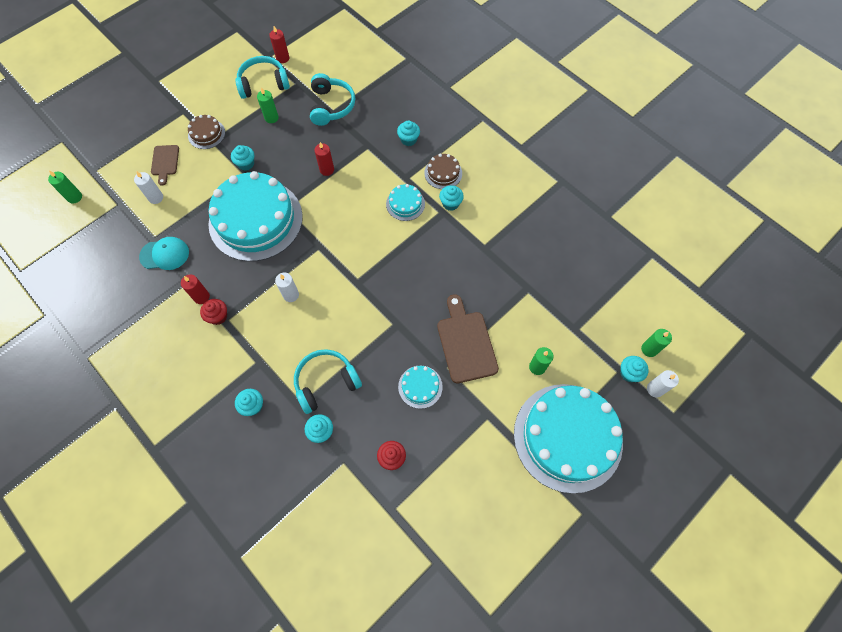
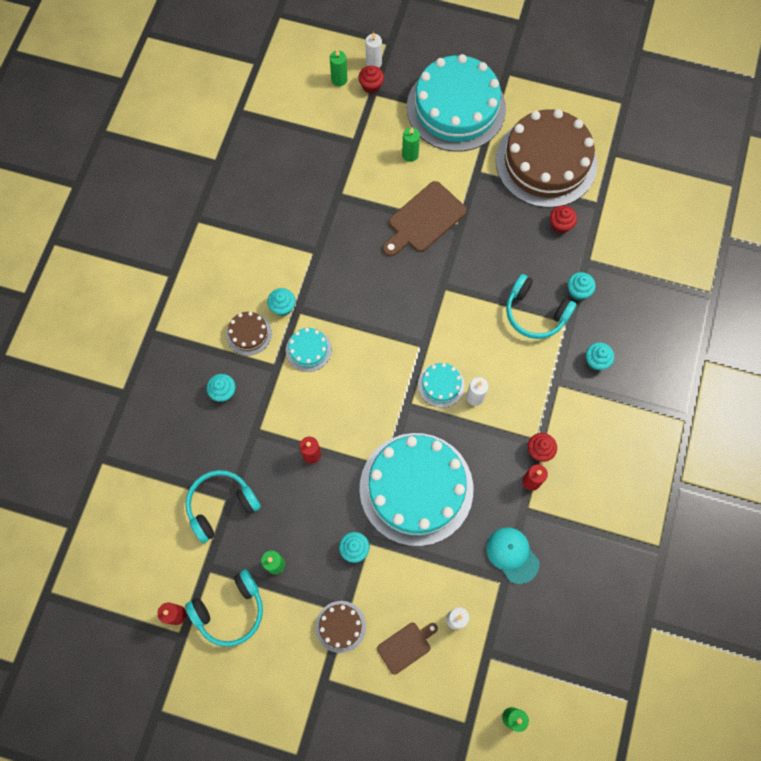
camera: 120 degrees left, 5 degrees up
(263, 84) = (230, 610): turquoise headphones -> turquoise headphones turned 75 degrees counterclockwise
(420, 386) = (487, 235): turquoise cake -> turquoise cake (441, 385)
(463, 487) = (546, 162): none -> brown cake
(629, 373) = (371, 86): turquoise cupcake -> red cupcake

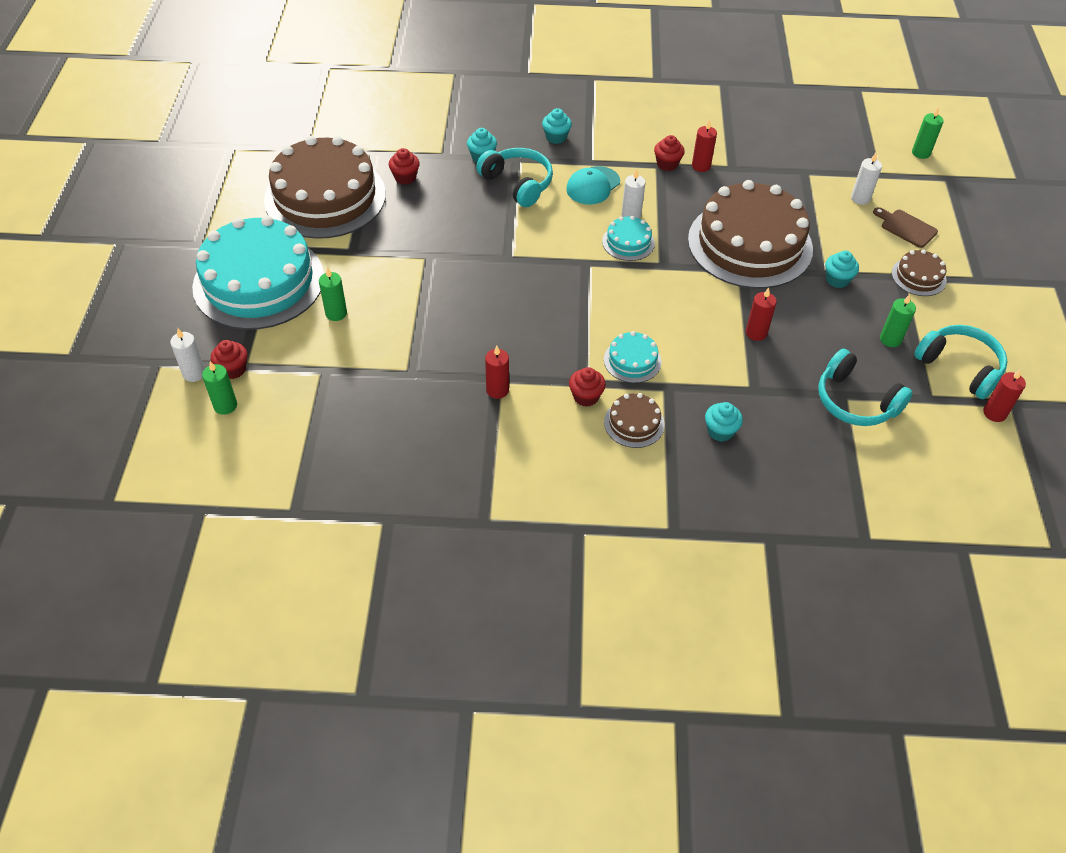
camera: 105 degrees left, 20 degrees down
(283, 307) = (586, 397): turquoise cupcake -> red cupcake
(306, 248) = (497, 390): none -> red candle
(416, 488) = (750, 244): turquoise cake -> brown cake
(424, 219) = (426, 286): brown cutting board -> none
(512, 555) = (778, 170): turquoise cap -> turquoise cap (593, 186)
(535, 313) = (517, 184): turquoise headphones -> turquoise headphones turned 60 degrees counterclockwise

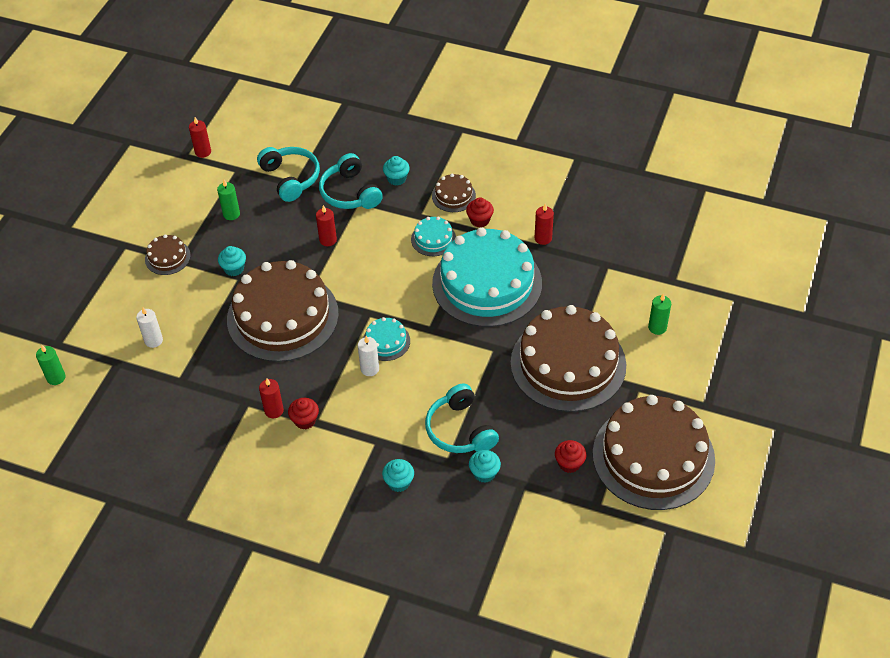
camera: 160 degrees left, 0 degrees up
(194, 373) = (775, 299): white candle -> none
(225, 406) = (750, 269): green candle -> none
(233, 369) = (744, 296): red cupcake -> none
(259, 281) = (722, 373): turquoise cake -> turquoise cake (487, 283)
(428, 258) = (568, 364): none -> brown cake
(593, 186) = (389, 410): turquoise cap -> none
(906, 227) = (139, 303): brown cutting board -> none
(960, 367) = (199, 185): turquoise headphones -> turquoise headphones (350, 193)

